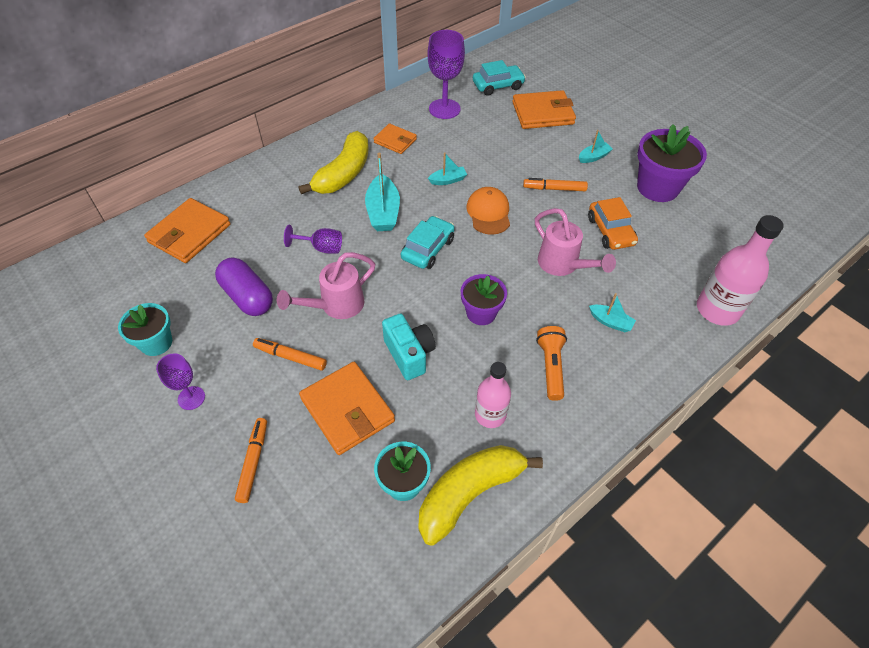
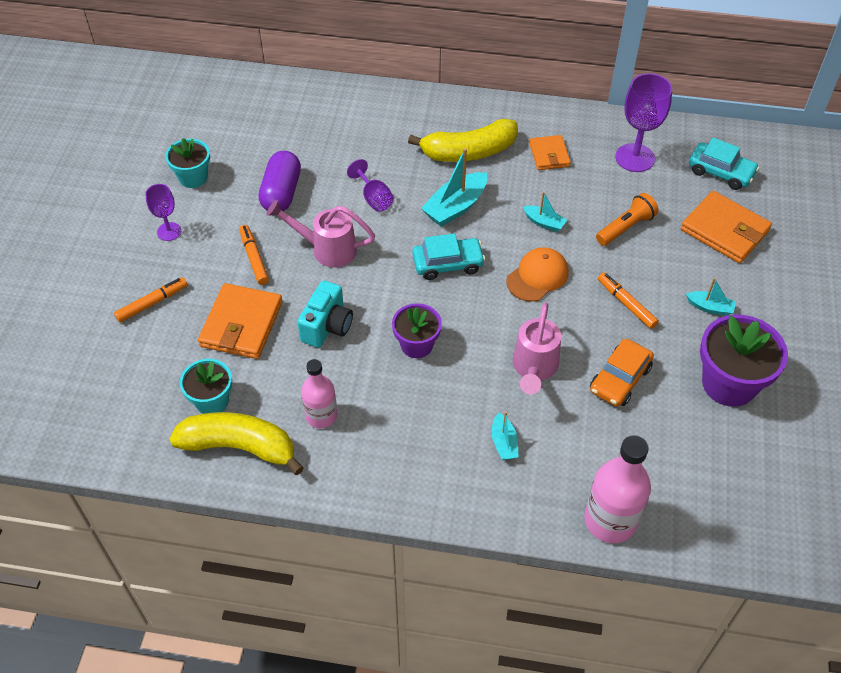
camera: 50 degrees right, 0 degrees up
(189, 233) = (303, 115): orange wallet -> none
(551, 367) = (409, 428): orange flashlight -> orange flashlight (626, 228)

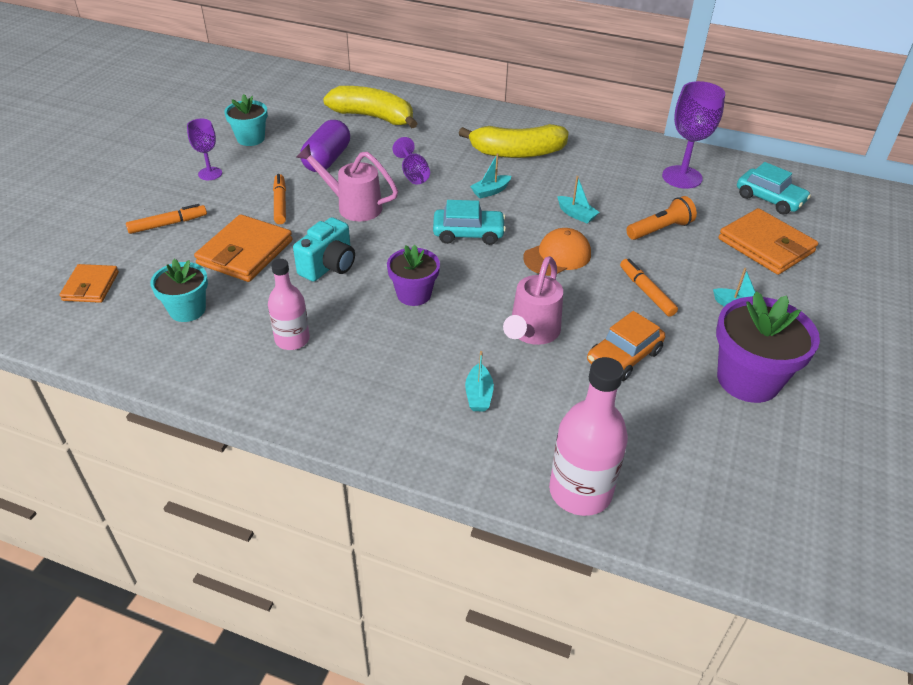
camera: 10 degrees right, 10 degrees down
(240, 447) = (197, 354): yellow banana -> yellow banana (373, 117)
(455, 207) = (490, 191): turquoise boat -> turquoise boat, size x0.56
(549, 155) = (595, 164): orange wallet -> orange wallet (91, 286)

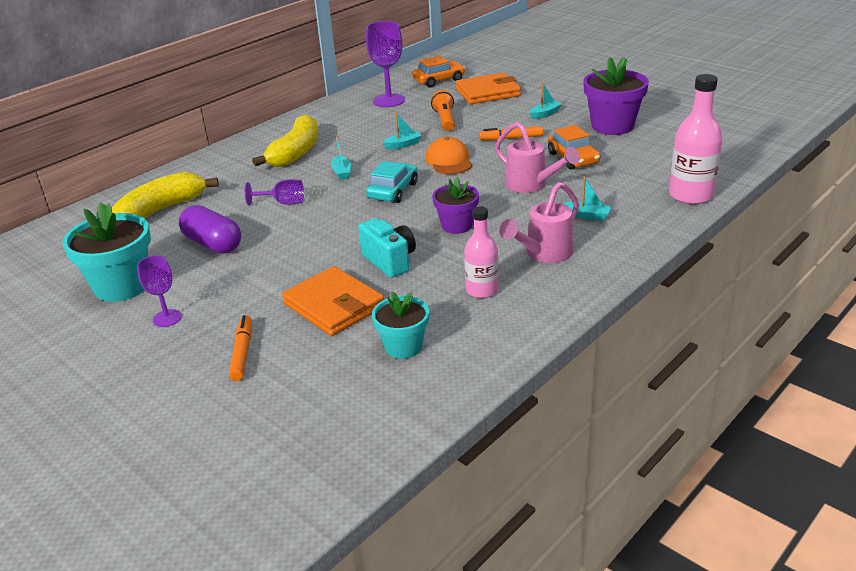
camera: 65 degrees left, 10 degrees down
(91, 286) = (318, 413): orange wallet -> none
(250, 138) = (122, 286): turquoise flower pot -> turquoise flower pot, size x1.63
(280, 203) = (266, 278): orange marker -> none
(352, 206) = (306, 239): pink watering can -> pink watering can (543, 254)
(769, 199) = (439, 80): turquoise car -> orange car

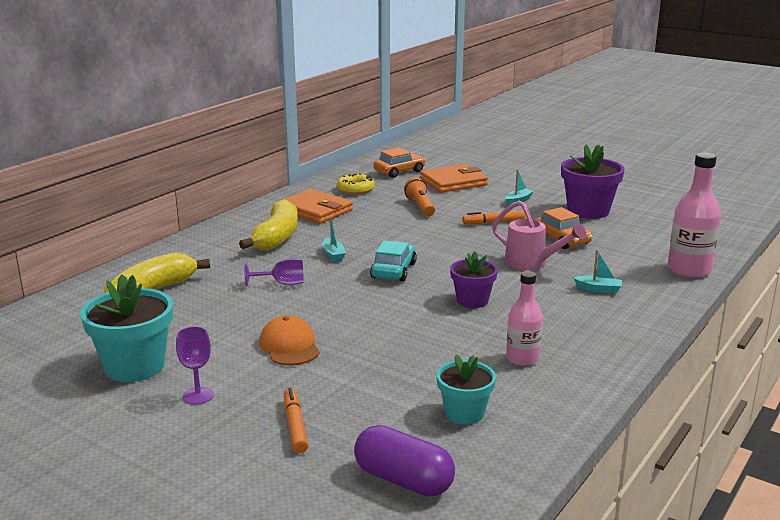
camera: 10 degrees left, 10 degrees down
(213, 244) = (221, 323): purple capsule -> purple capsule (403, 480)
(334, 305) = (375, 377): orange wallet -> orange wallet (315, 210)
(389, 100) = (355, 189): purple goblet -> yellow donut
(390, 261) = (417, 335): turquoise camera -> none
(403, 145) = (387, 229): turquoise boat -> none
(449, 161) = (440, 243): orange cap -> orange cap (289, 346)
(543, 254) = (570, 324): pink watering can -> none

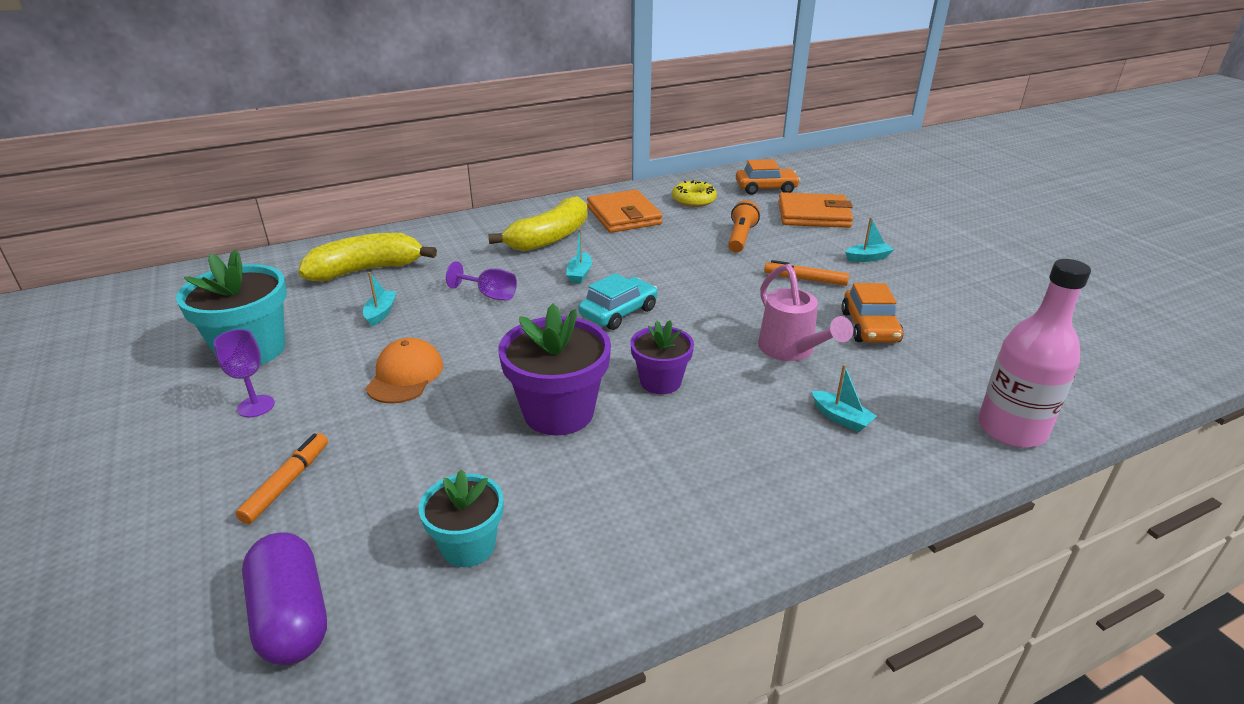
camera: 30 degrees right, 10 degrees up
(210, 316) = (381, 313): none -> turquoise boat
(522, 358) = (627, 490): pink bottle -> none
(588, 211) = (949, 295): purple flower pot -> purple flower pot (558, 412)

